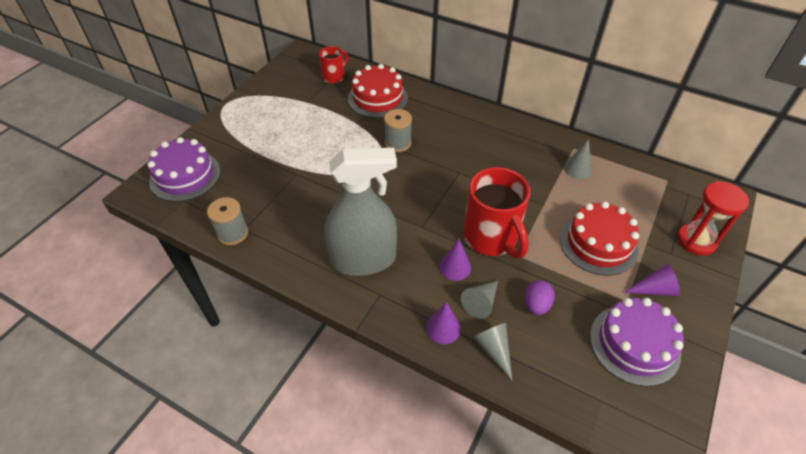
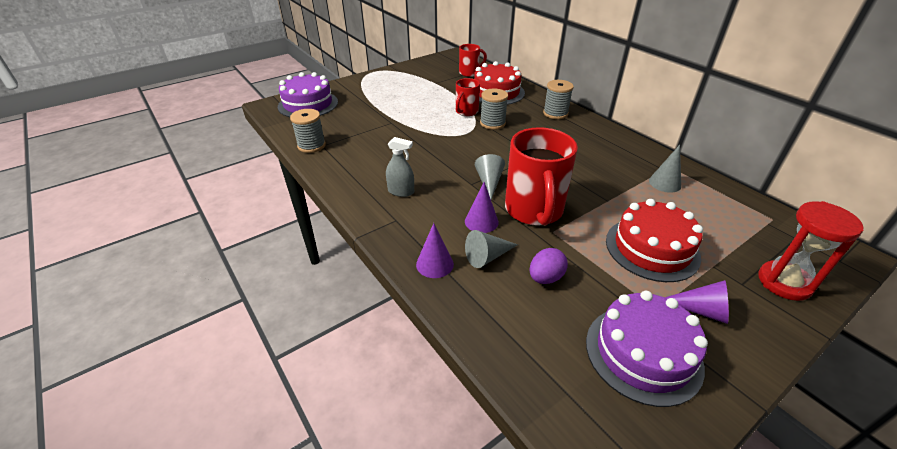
camera: 25 degrees right, 10 degrees down
(363, 135) = (466, 112): none -> red mug
(363, 259) = (401, 191): grey spray bottle -> grey spray bottle, size x0.42
(449, 111) = (555, 113): none -> grey spool
(494, 349) = (473, 299): grey cone -> grey cone (489, 182)

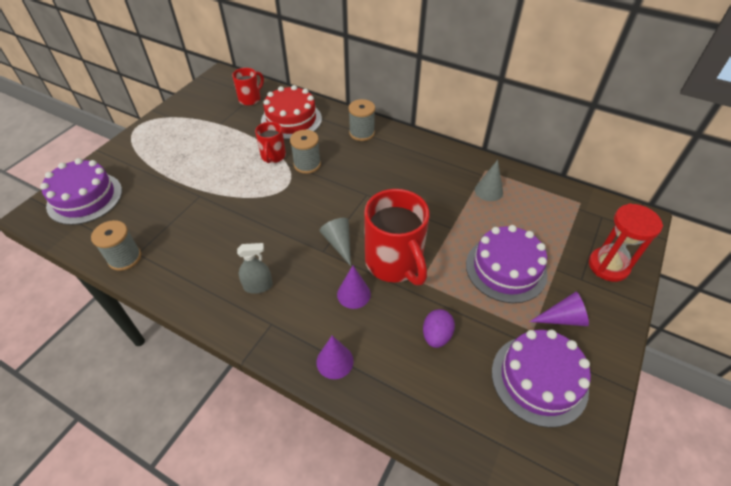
camera: 25 degrees left, 10 degrees up
(487, 256) = (378, 333): grey cone -> none
(652, 248) = (506, 269): red cake -> purple cake

